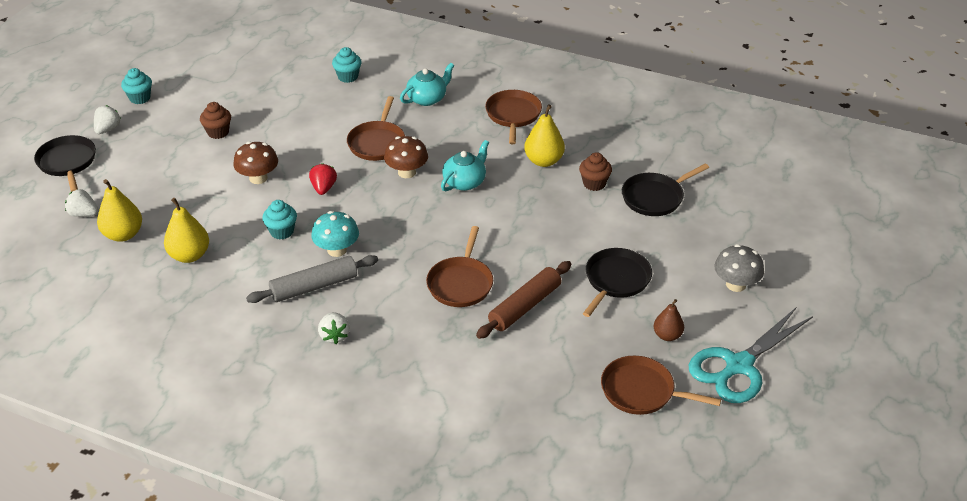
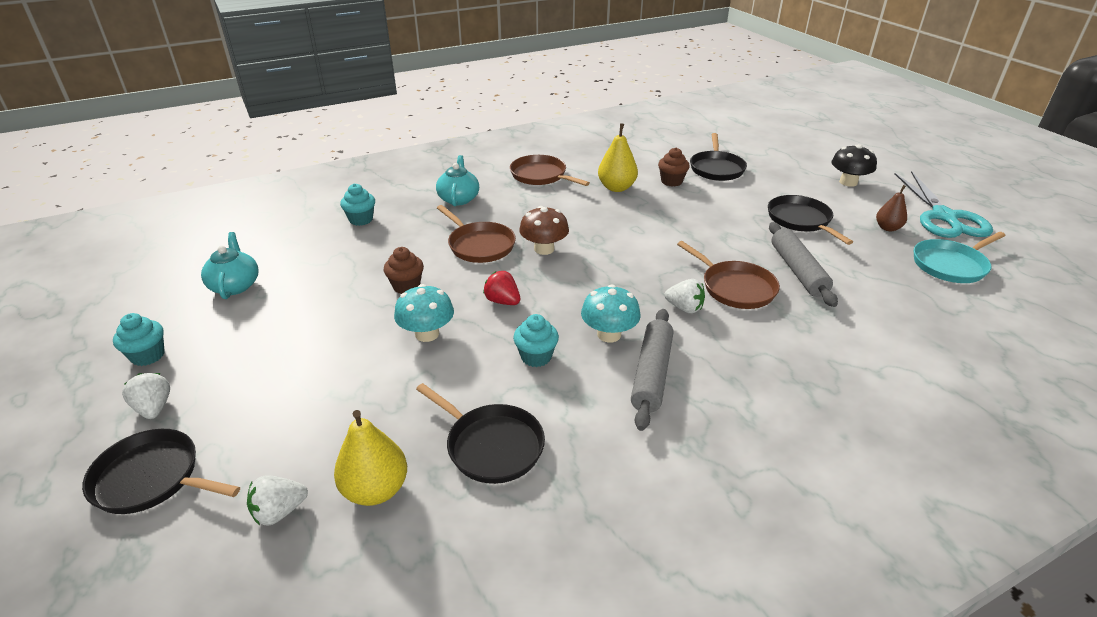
camera: 50 degrees left, 5 degrees down
(189, 255) = (491, 446): yellow pear -> black pan
(218, 132) = (309, 327): brown cupcake -> brown cupcake (406, 286)
(258, 178) = (427, 334): brown mushroom -> turquoise mushroom
(334, 336) = (746, 395): white strawberry -> white strawberry (684, 308)
(465, 182) = (596, 229): turquoise teapot -> turquoise teapot (235, 285)
(525, 306) = (798, 270): brown rolling pin -> grey rolling pin
(641, 391) = (951, 265): brown pan -> turquoise pan
(736, 284) = (848, 182): grey mushroom -> black mushroom

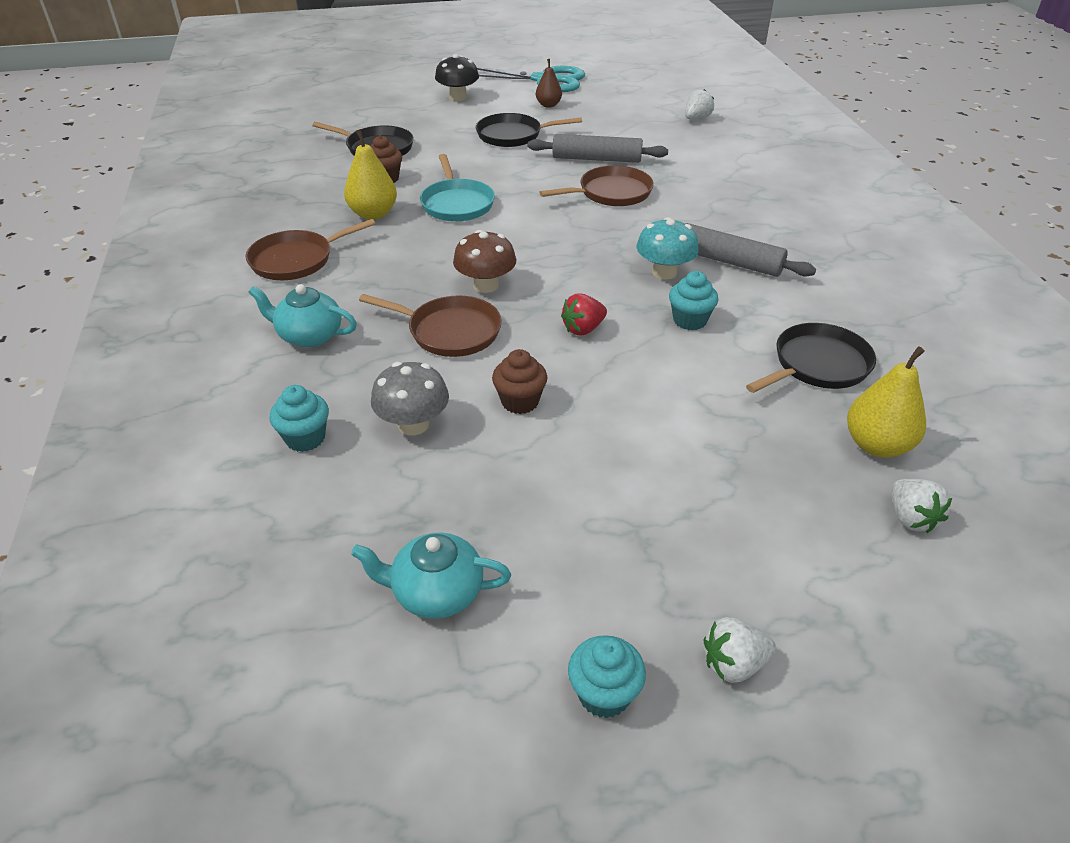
camera: 75 degrees left, 5 degrees up
(151, 478) = (868, 645): black pan -> none
(377, 251) = (413, 424): none -> grey mushroom
(427, 334) = (629, 392): turquoise mushroom -> none
(479, 245) = (450, 331): brown pan -> brown pan turned 45 degrees clockwise
(684, 308) = (634, 224): white strawberry -> white strawberry (696, 119)
(951, 265) = (616, 100): turquoise pan -> turquoise pan (457, 204)

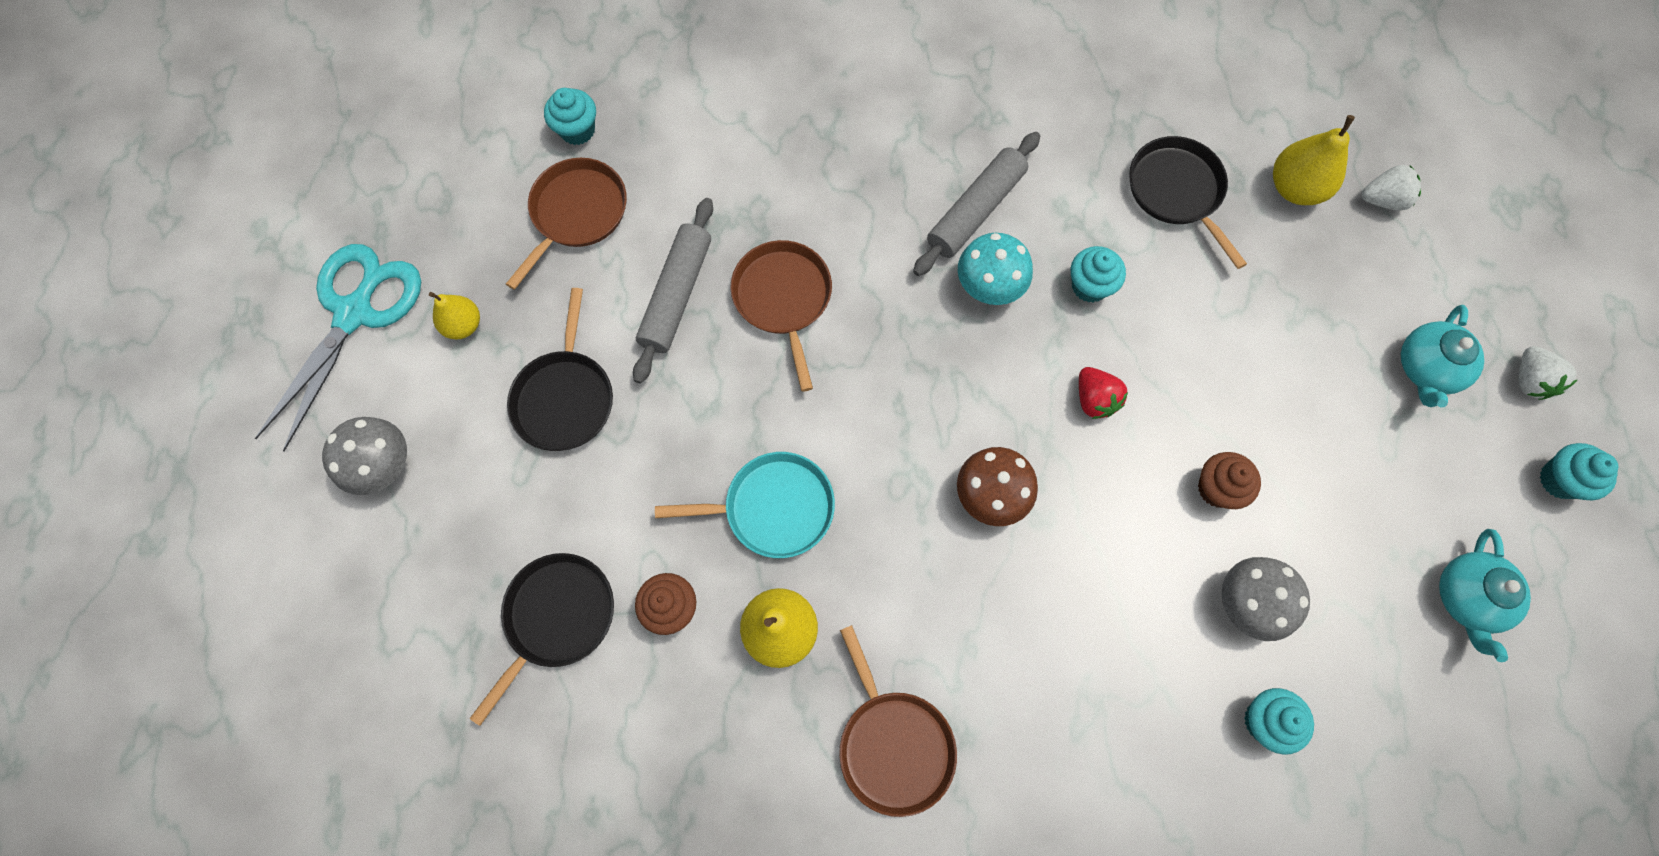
camera: 80 degrees left, 30 degrees up
(309, 336) = (1076, 721): turquoise teapot -> turquoise teapot (1426, 369)
(450, 331) = (1085, 548): brown pan -> brown pan (577, 213)
(458, 97) = (383, 465): black mushroom -> grey mushroom
(548, 105) = (463, 325): brown pear -> yellow pear
(696, 119) = (577, 130): white strawberry -> turquoise cupcake

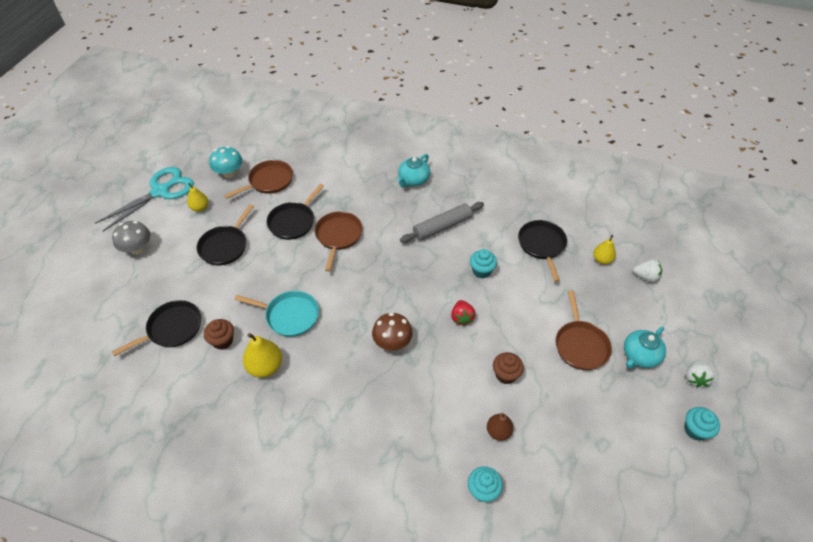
camera: 20 degrees right, 20 degrees down
(577, 130) = (286, 152): turquoise cupcake -> none
(676, 295) = (293, 222): grey rolling pin -> black pan
(893, 745) = (291, 434): brown pan -> brown pan (580, 345)
(989, 285) = (434, 257): turquoise mushroom -> turquoise mushroom (229, 173)
(1247, 603) = (498, 431): grey mushroom -> brown pear
(1295, 188) = (602, 260): yellow pear -> yellow pear, size x0.64
(1467, 598) = (620, 470): turquoise teapot -> turquoise teapot (413, 180)

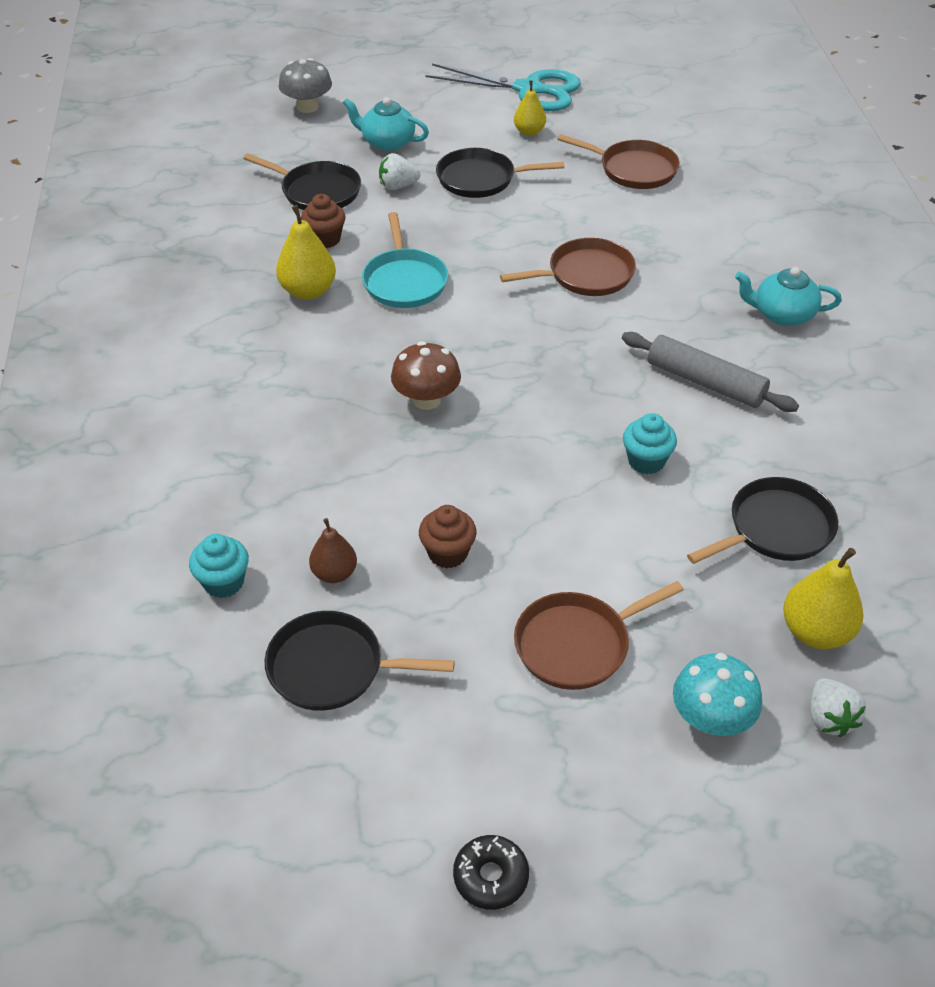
camera: 65 degrees right, 5 degrees down
(137, 248) = (420, 113): grey mushroom -> grey mushroom (307, 107)
(229, 173) = (616, 129): turquoise mushroom -> turquoise mushroom (711, 719)
(293, 222) = (576, 221): black pan -> black pan (332, 668)
(462, 318) = (527, 465): red strawberry -> none
(602, 260) = (815, 632): yellow pear -> yellow pear, size x1.55
(640, 356) = (612, 747): turquoise teapot -> turquoise teapot (387, 142)
(695, 378) = (618, 858): white strawberry -> white strawberry (398, 186)
(695, 430) = (490, 877): turquoise cupcake -> black donut

